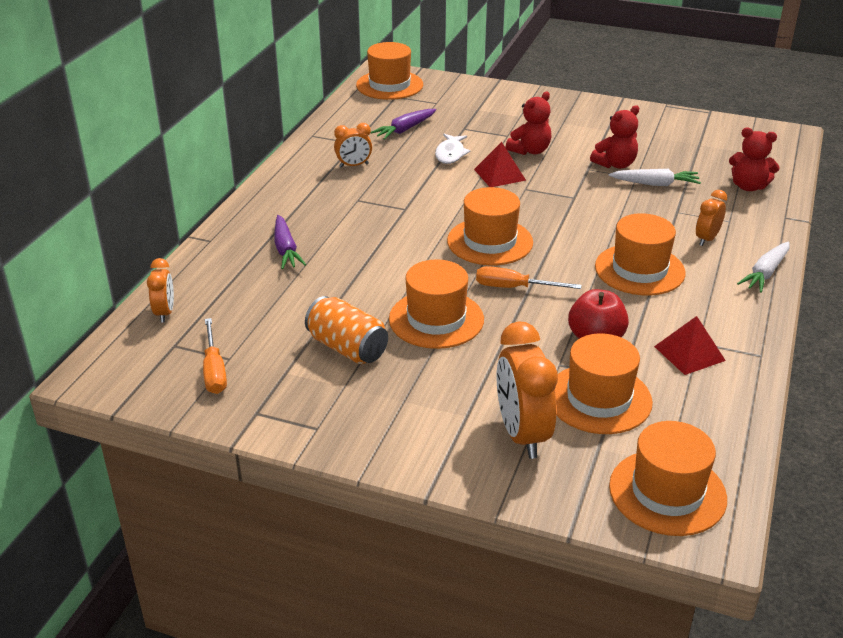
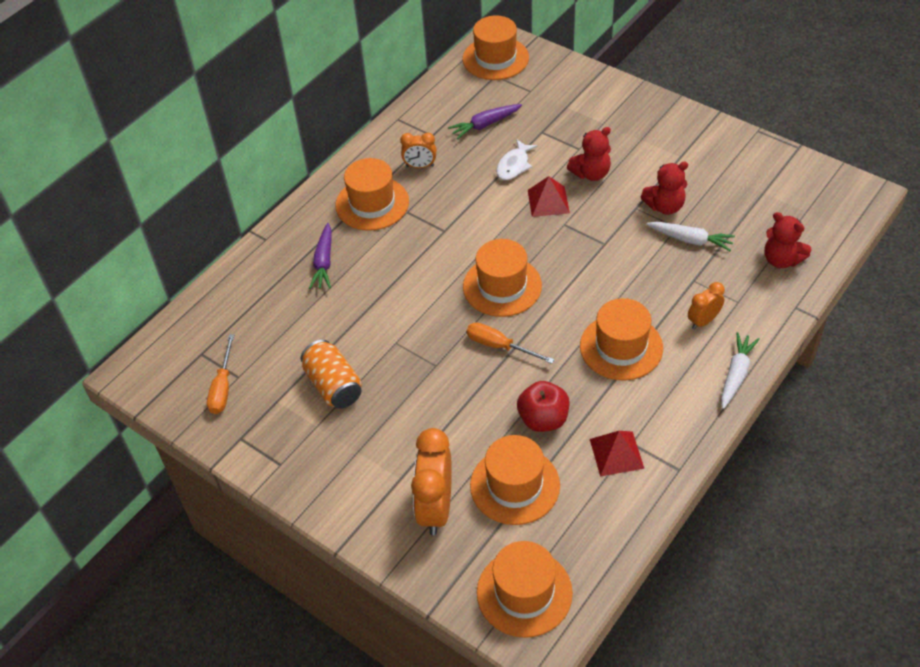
camera: 20 degrees right, 15 degrees up
(165, 313) = (204, 316): orange clock -> none
(436, 319) = (418, 369): orange hat -> orange hat (372, 203)
(765, 273) = (736, 374): white carrot -> white carrot turned 150 degrees clockwise

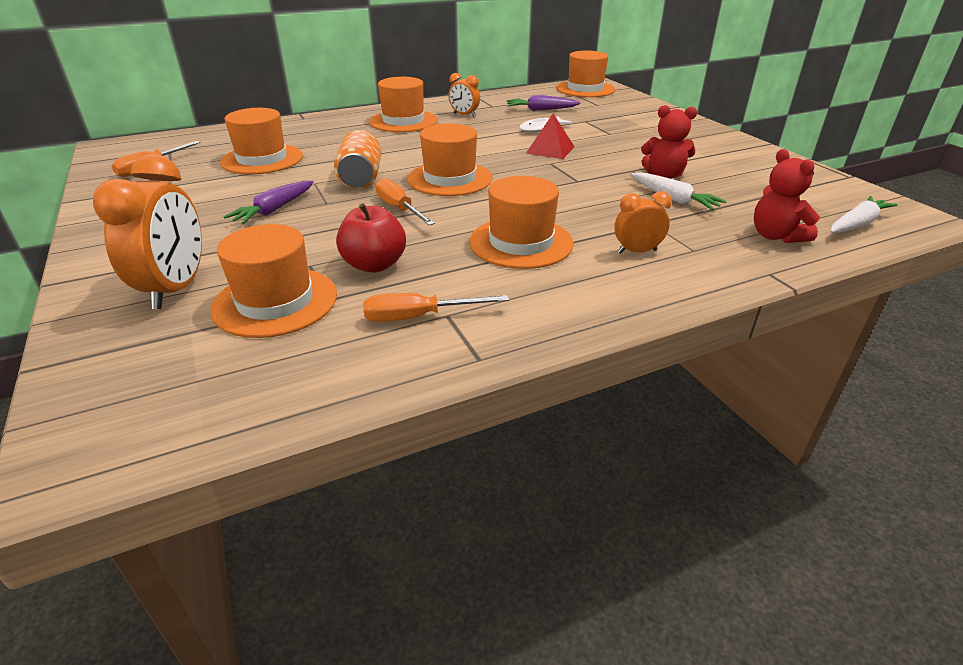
camera: 25 degrees right, 15 degrees down
(324, 262) = (326, 135): purple carrot -> purple carrot (274, 210)
(333, 386) = (228, 190): orange can -> orange can (361, 178)
(435, 508) = (176, 289): orange clock -> orange clock turned 150 degrees clockwise
(524, 592) = (141, 399): orange hat -> orange hat (262, 159)
(591, 173) = (607, 146): red teddy bear -> none
(616, 453) = (419, 317): red pyramid -> orange screwdriver
(736, 374) = (641, 302): white carrot -> white carrot (857, 224)

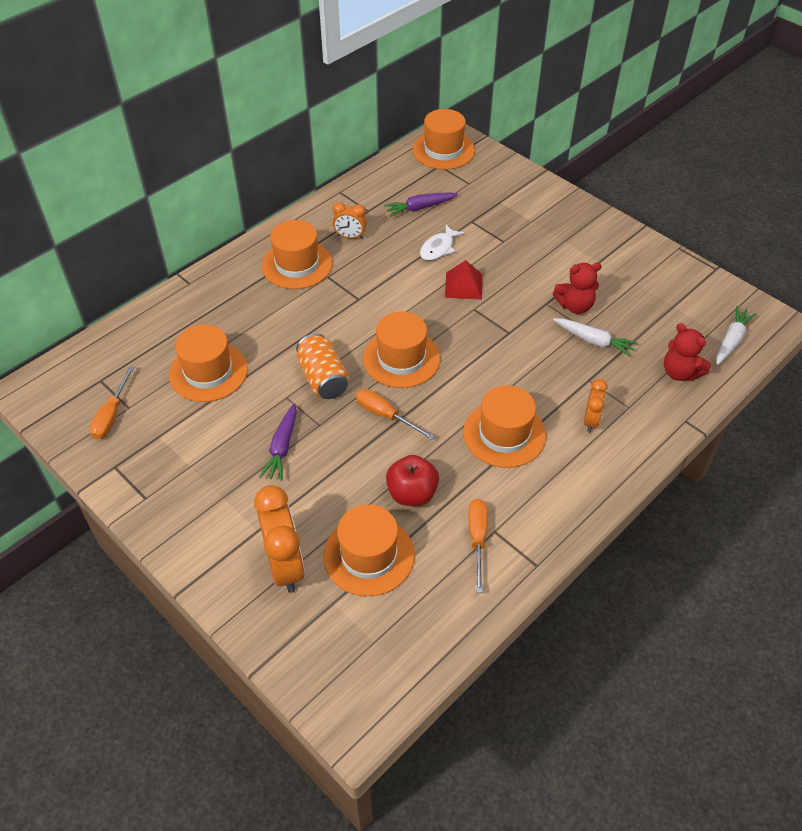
camera: 20 degrees left, 15 degrees up
(419, 317) = (477, 539): orange screwdriver -> orange screwdriver turned 120 degrees clockwise
(637, 251) = (591, 421): orange clock -> orange clock turned 135 degrees clockwise

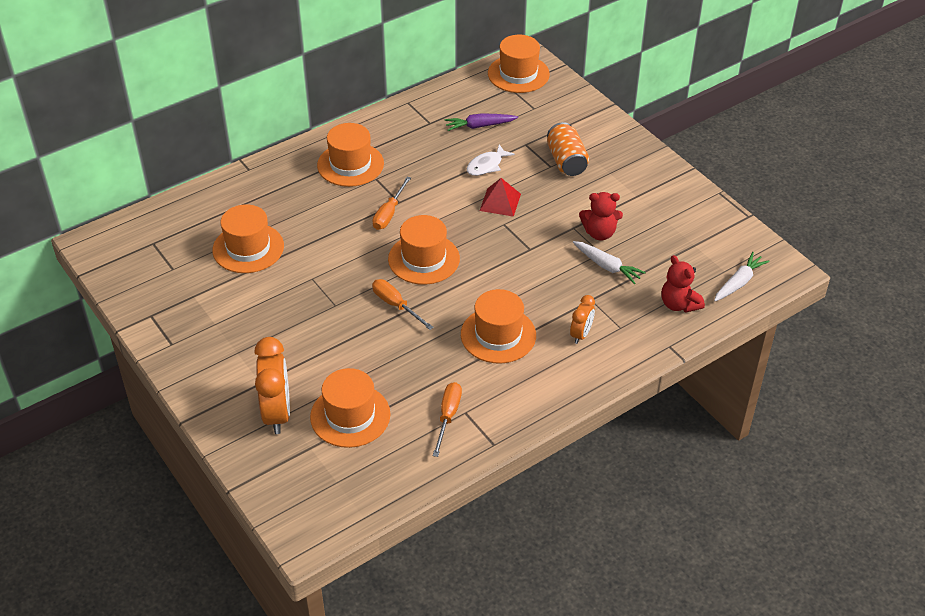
camera: 10 degrees right, 5 degrees down
(111, 415) = (156, 273): orange screwdriver -> orange screwdriver (389, 213)
(282, 447) = (298, 319): purple carrot -> none
(323, 378) = (348, 267): orange can -> orange can (566, 161)
(350, 237) = (406, 145): orange clock -> none
(412, 493) = (401, 372): red apple -> none

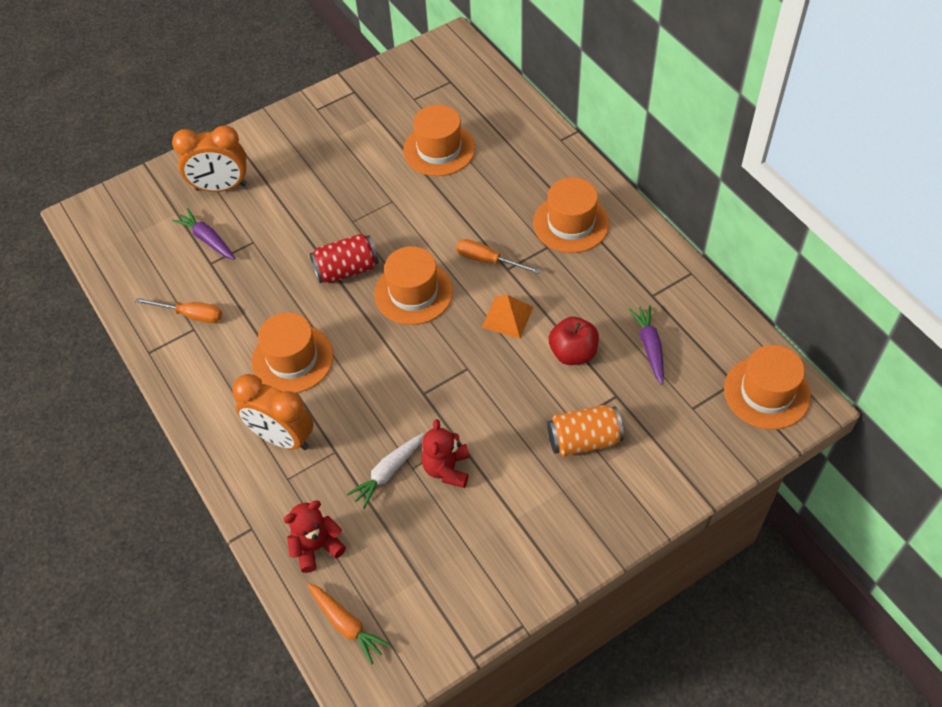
camera: 95 degrees right, 10 degrees up
(350, 416) = (207, 239): orange hat -> purple carrot
(396, 305) = (346, 270): orange screwdriver -> red can
(451, 201) = (507, 317): none -> orange pyramid
(486, 165) = (573, 353): white fish -> red apple
(500, 202) = (506, 365): red pyramid -> none
(581, 334) = (282, 437): orange clock -> orange clock, size x1.83
(739, 282) = (346, 624): white carrot -> orange carrot

